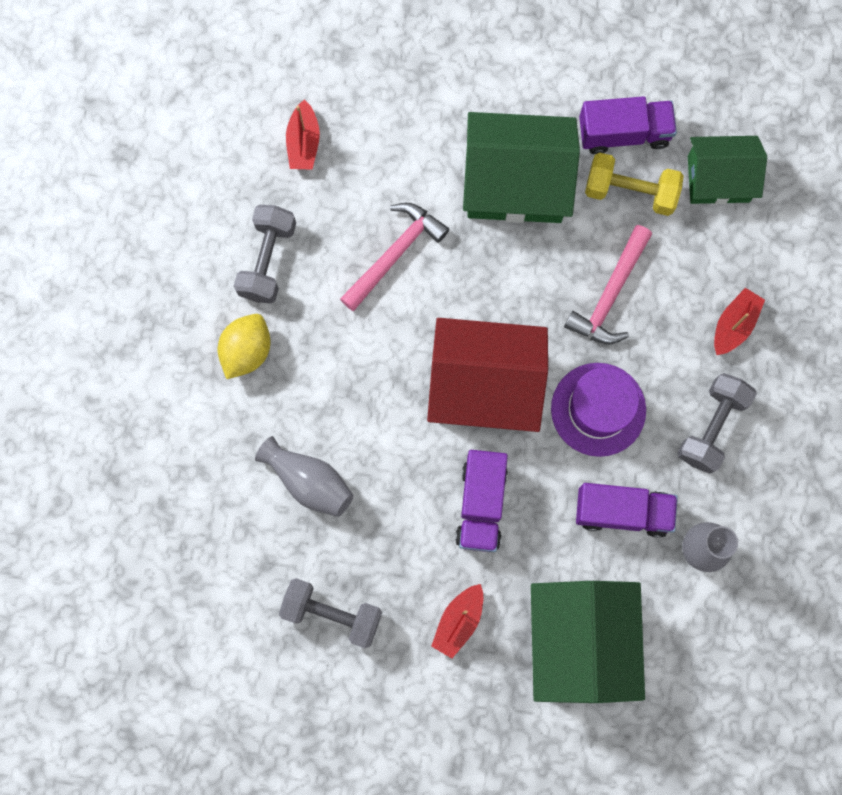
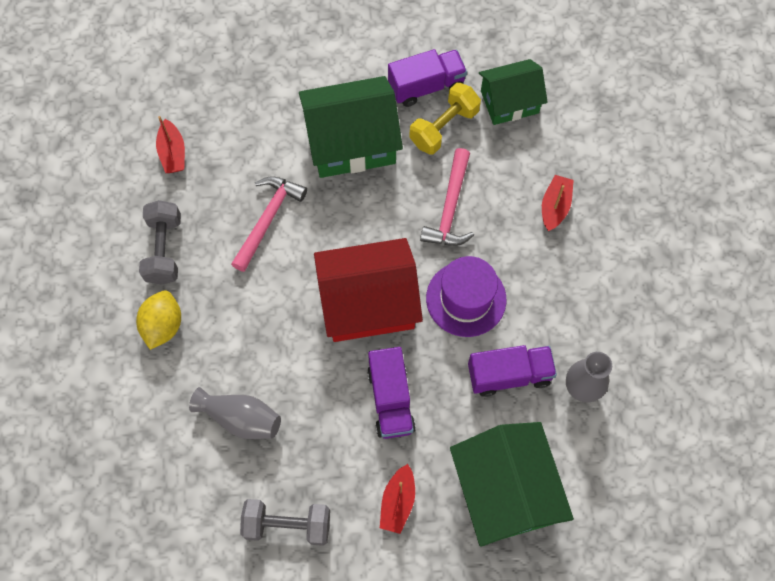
camera: 15 degrees left, 10 degrees down
(630, 191) = (443, 127): yellow dumbbell -> yellow dumbbell turned 45 degrees counterclockwise
(712, 427) = (561, 289): grey dumbbell -> none

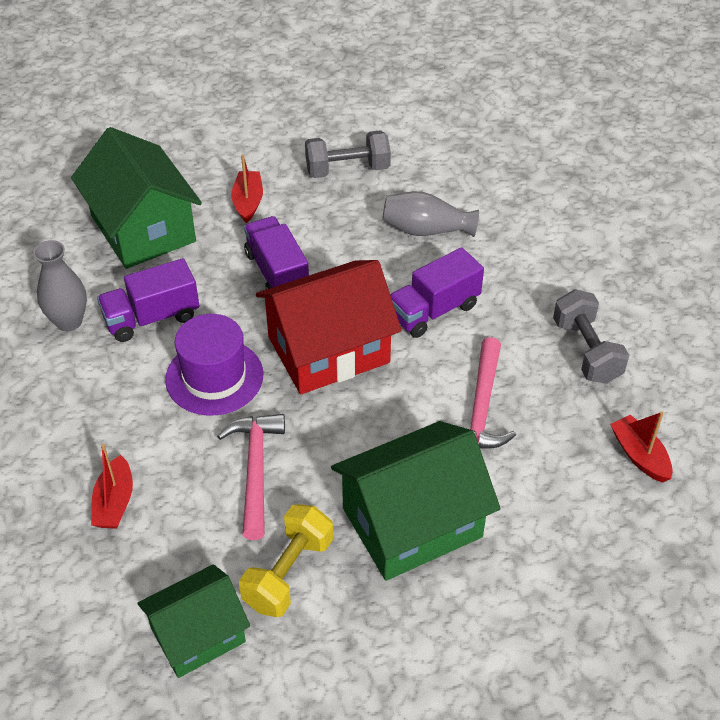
camera: 165 degrees right, 20 degrees down
(163, 326) = (546, 284): yellow lemon -> none
(426, 86) = (330, 629): purple truck -> purple truck (434, 310)

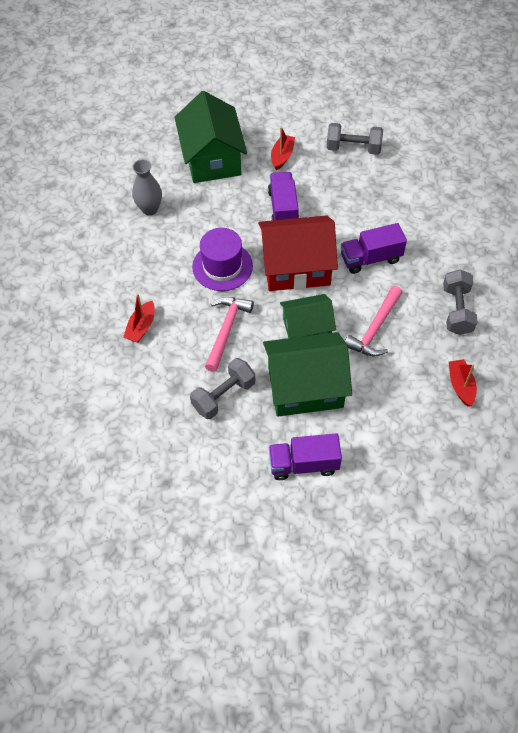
camera: 20 degrees right, 10 degrees up
(152, 318) = (198, 219): purple truck -> purple truck (304, 464)
(198, 635) = (162, 416): green house -> green house (306, 329)
(288, 573) = (224, 396): yellow dumbbell -> grey dumbbell
(426, 230) = (387, 203): grey vase -> none

